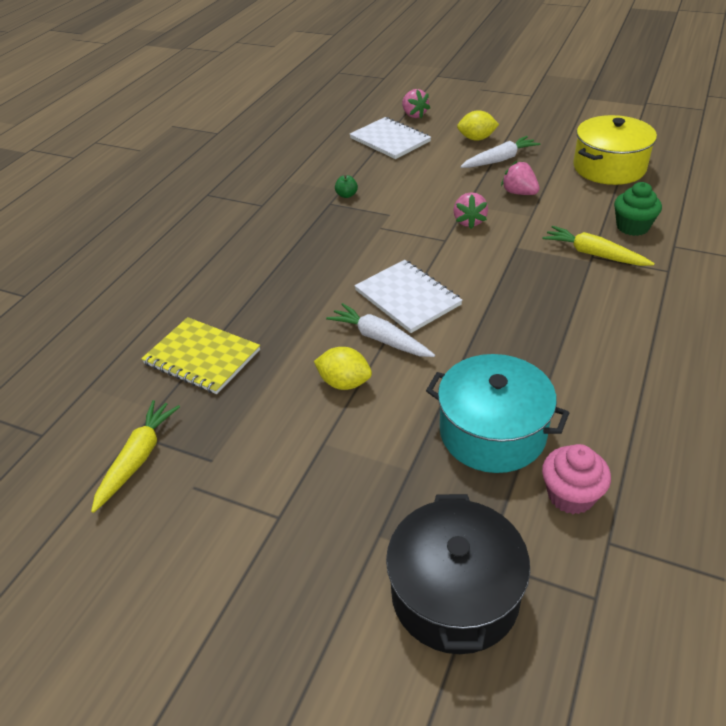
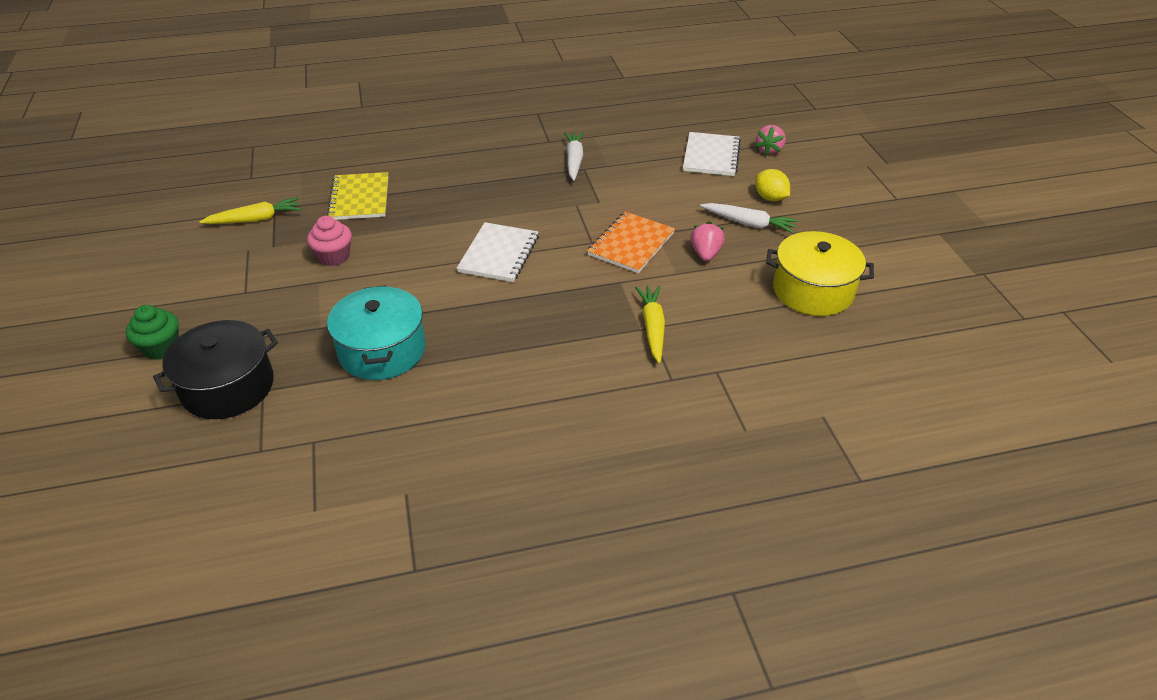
camera: 50 degrees right, 0 degrees up
(344, 383) = (381, 265): yellow lemon -> none
(346, 195) = (603, 171): green apple -> none
(380, 338) = (440, 261): white carrot -> white carrot (574, 160)
(469, 221) = (631, 244): pink strawberry -> orange notebook
(570, 495) = (345, 409): pink cupcake -> pink cupcake (334, 256)
(632, 227) = (721, 337): green cupcake -> green cupcake (161, 348)

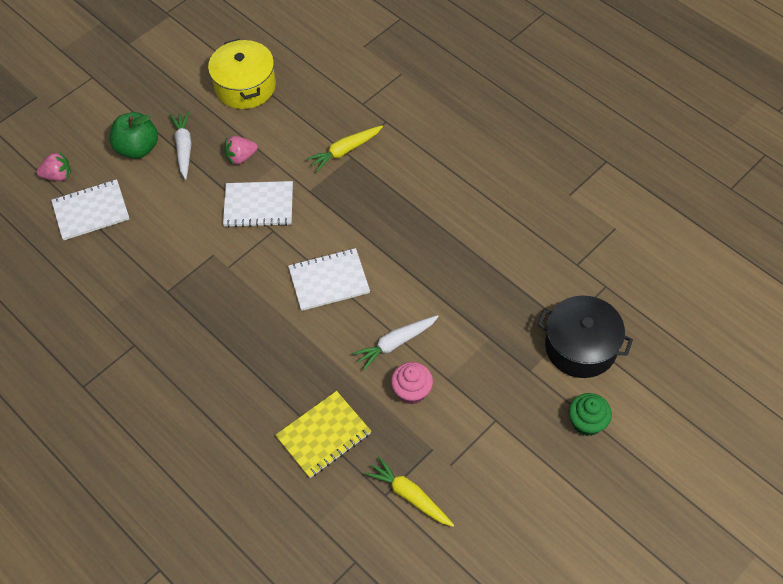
camera: 120 degrees left, 15 degrees up
(382, 350) = (480, 283): turquoise pot -> none
(574, 160) = (158, 305): white carrot -> white carrot (395, 343)
(631, 244) = (258, 205): orange notebook -> white notebook
(770, 198) = (138, 148): yellow lemon -> green apple

